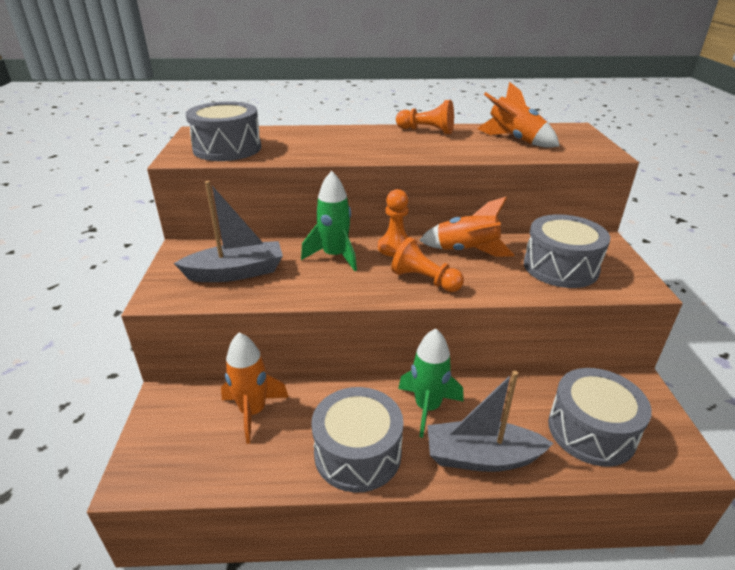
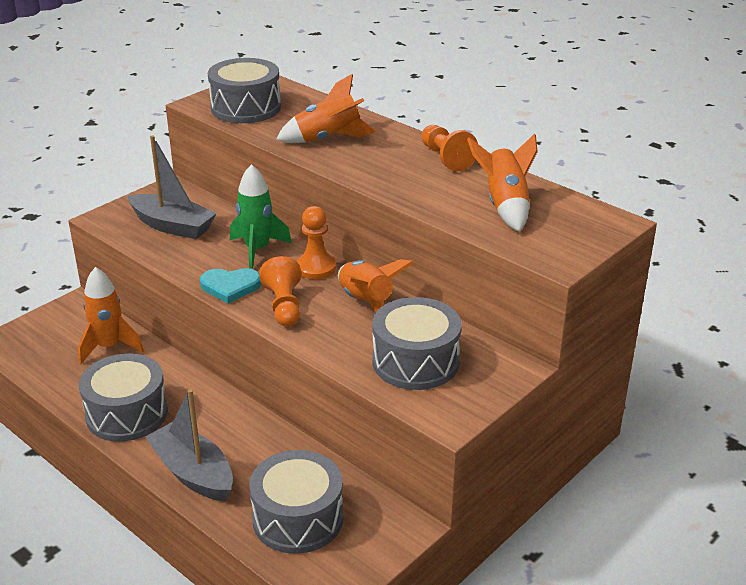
camera: 45 degrees right, 0 degrees up
(332, 145) = (328, 139): none -> orange rocket
(364, 289) = (230, 286): none -> turquoise heart
(427, 407) = (214, 420): green rocket -> none

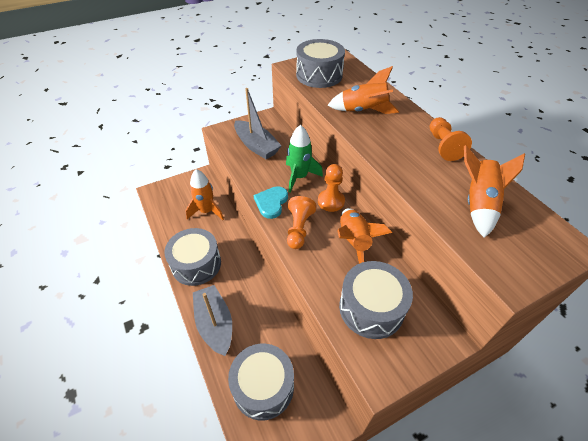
camera: 20 degrees right, 15 degrees up
(230, 286) = (271, 203): turquoise heart -> turquoise heart turned 90 degrees clockwise

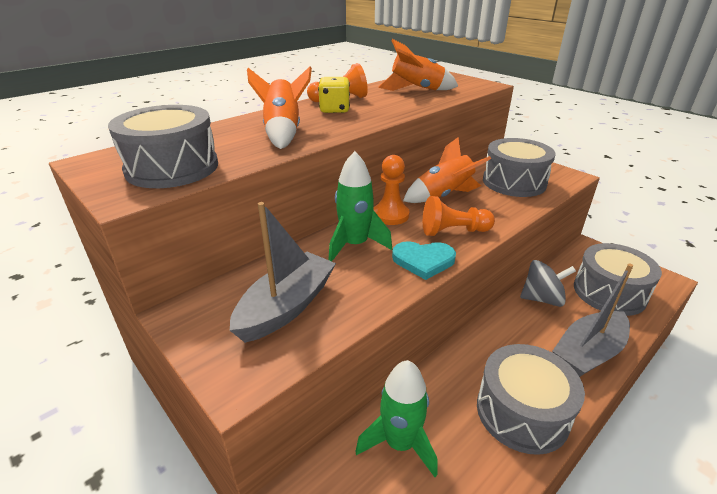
camera: 105 degrees left, 15 degrees down
(206, 211) = (400, 443): orange rocket -> green rocket
(273, 326) = (542, 299): none -> grey spinning top
(411, 139) = (334, 110): none -> yellow dice

